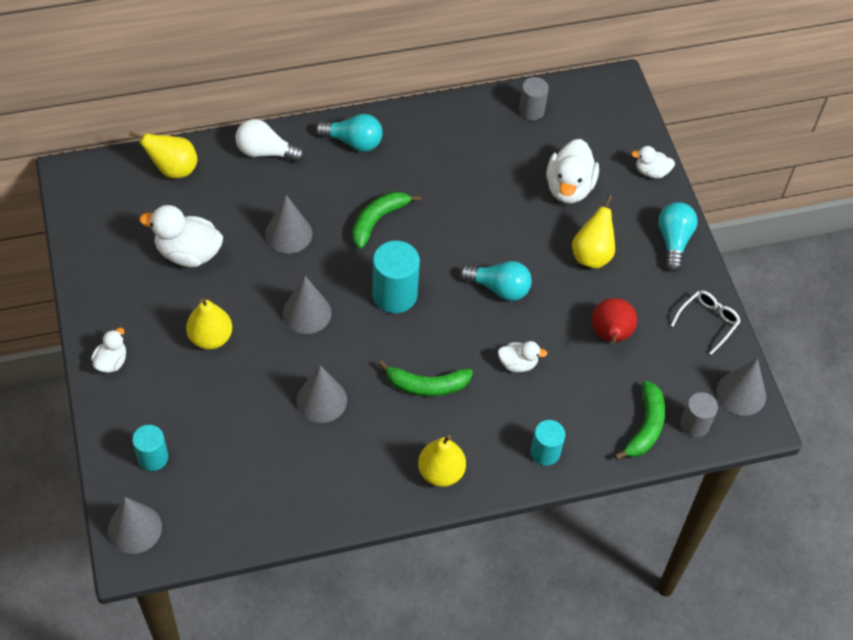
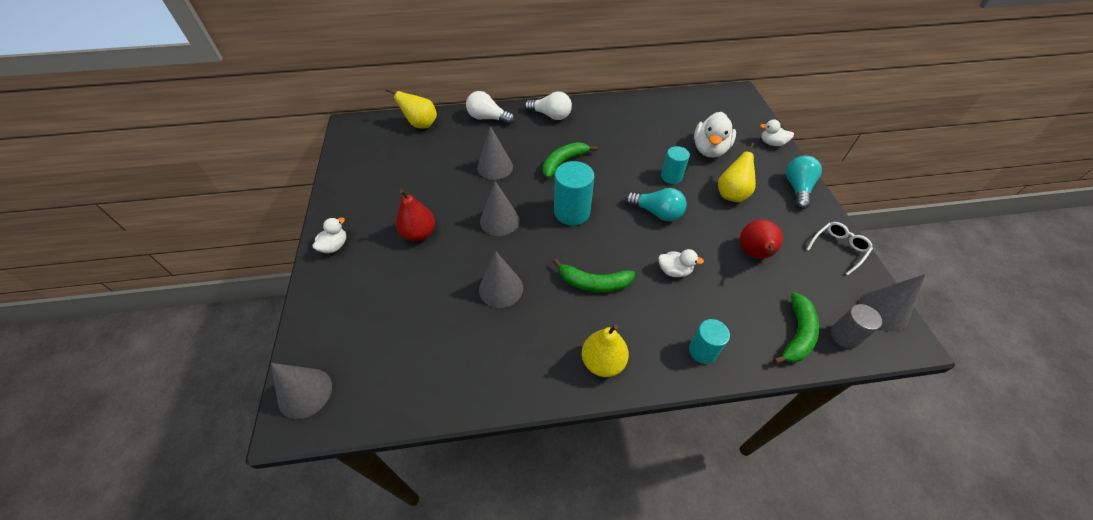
camera: 10 degrees right, 5 degrees down
(153, 457) = (343, 327): turquoise cylinder -> turquoise cylinder (671, 177)
(188, 253) = (417, 175): white duck -> none
(210, 338) = (419, 234): yellow pear -> red pear
(353, 142) = (551, 115): turquoise light bulb -> white light bulb
(531, 111) = (679, 104): grey cylinder -> none

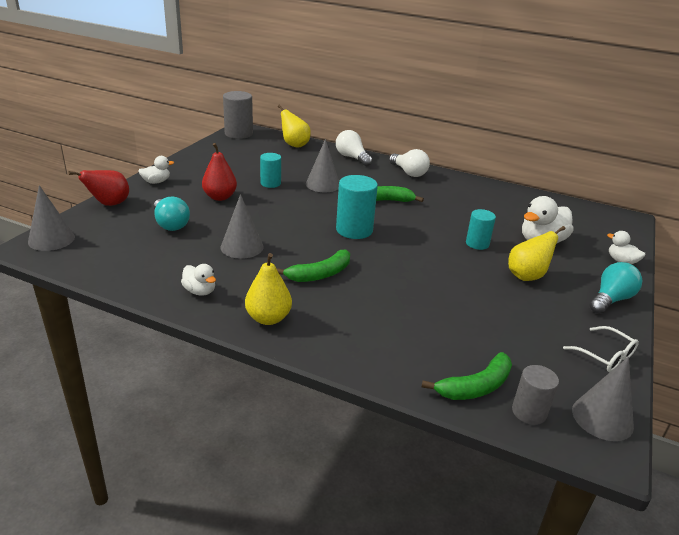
camera: 30 degrees right, 20 degrees down
(352, 134) = (238, 134): none -> grey cylinder
(499, 220) = (288, 213): grey cone -> none
(593, 283) = (320, 274): green banana -> green banana turned 75 degrees counterclockwise
(657, 213) = (432, 259): turquoise light bulb -> turquoise light bulb (170, 224)
(674, 271) = (402, 297): white duck -> white duck (200, 291)
(702, 351) = (364, 352): turquoise cylinder -> turquoise cylinder (270, 183)
(754, 254) = (499, 320): red pear -> red pear (109, 204)
(838, 249) = (605, 356): white glasses -> white glasses turned 60 degrees clockwise

